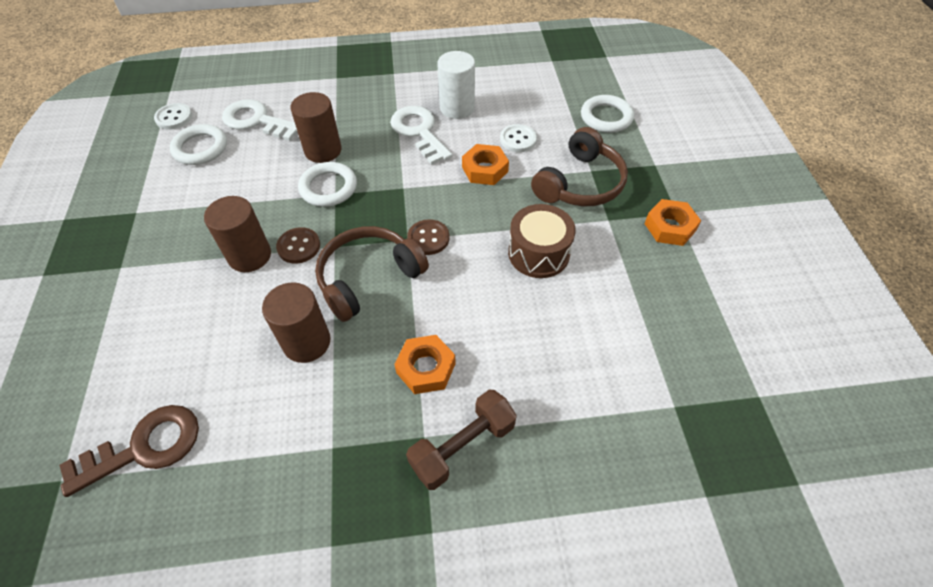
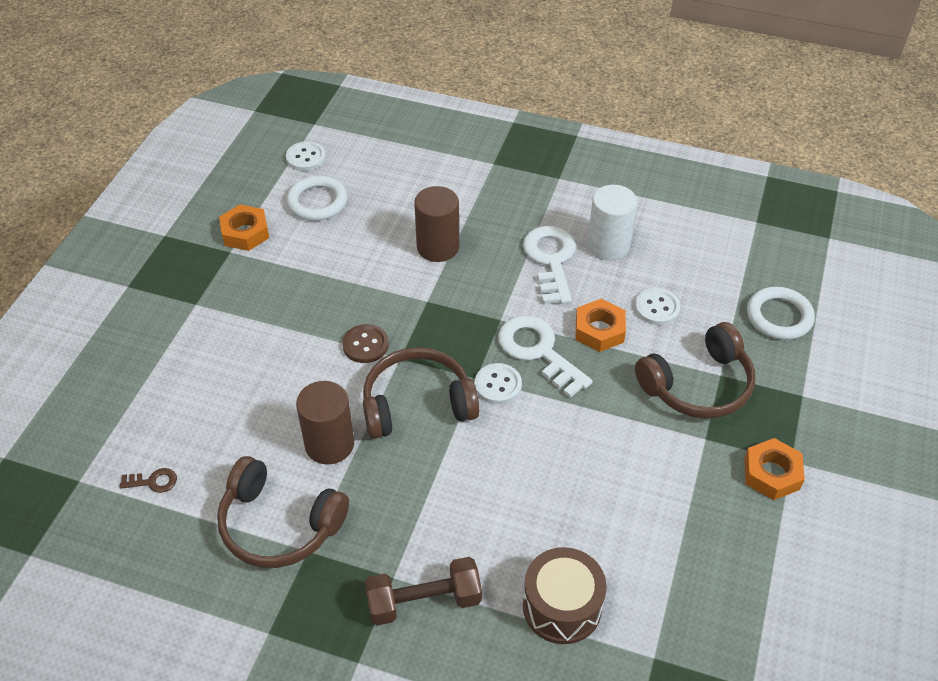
camera: 25 degrees right, 5 degrees down
(144, 447) = (153, 481): brown key -> brown key, size x0.45
(249, 256) = (315, 337): brown cylinder -> none
(257, 121) = (386, 189): white key -> white key (538, 351)
(293, 435) = (279, 525): none -> brown headphones
(328, 187) = (424, 291): white ring -> none
(426, 368) = (427, 515): orange nut -> orange nut (245, 233)
(428, 238) = (498, 385): brown button -> white button
(538, 253) = (605, 445): brown drum -> brown drum (562, 606)

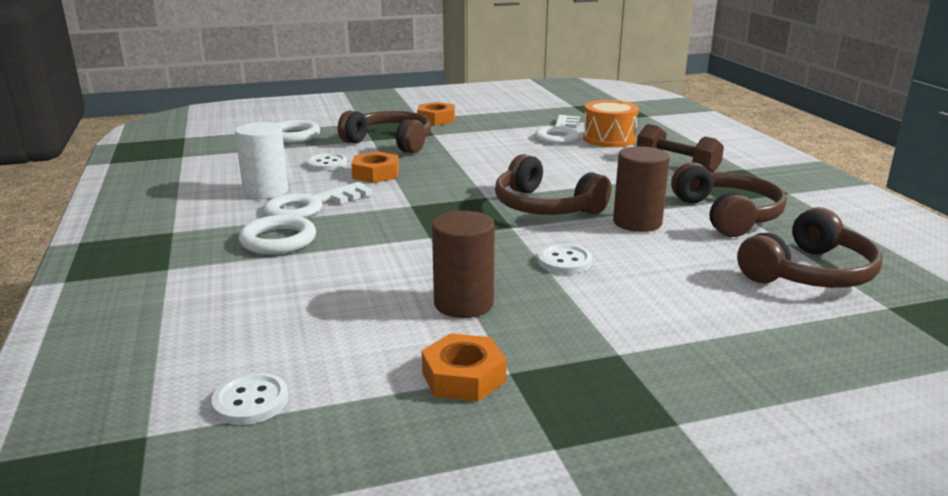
camera: 125 degrees left, 25 degrees down
(153, 481) = (809, 273): brown key -> brown headphones
(317, 202) = (344, 349): white ring -> white ring (278, 240)
(365, 345) = (521, 243): brown button -> none
(438, 247) = (348, 254): brown cylinder -> brown cylinder (463, 304)
(498, 385) = (481, 188): white button -> white button (564, 261)
(538, 351) = (427, 185): white key -> white key (559, 134)
(562, 606) = (609, 139): brown drum -> orange drum

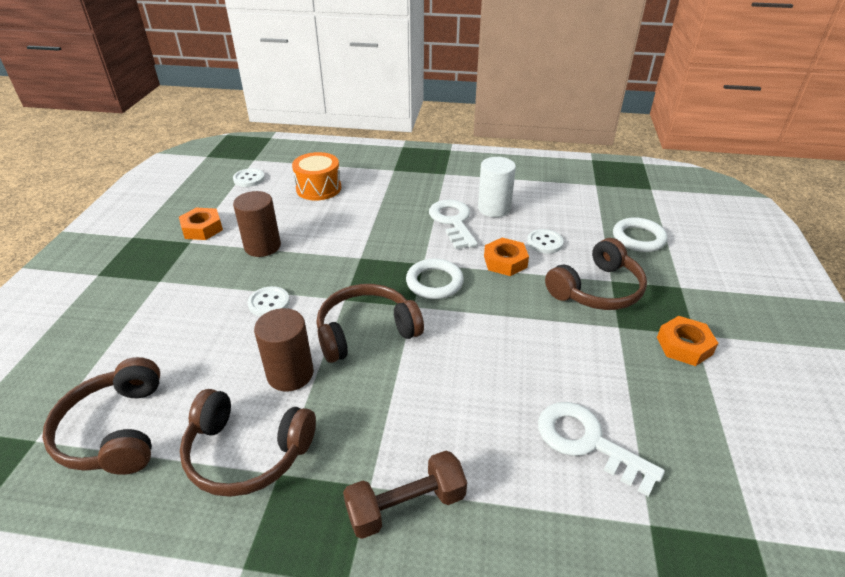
camera: 115 degrees right, 15 degrees up
(278, 240) = (403, 203): white ring -> white ring (434, 282)
(609, 139) = (544, 488): orange drum -> orange drum (318, 188)

